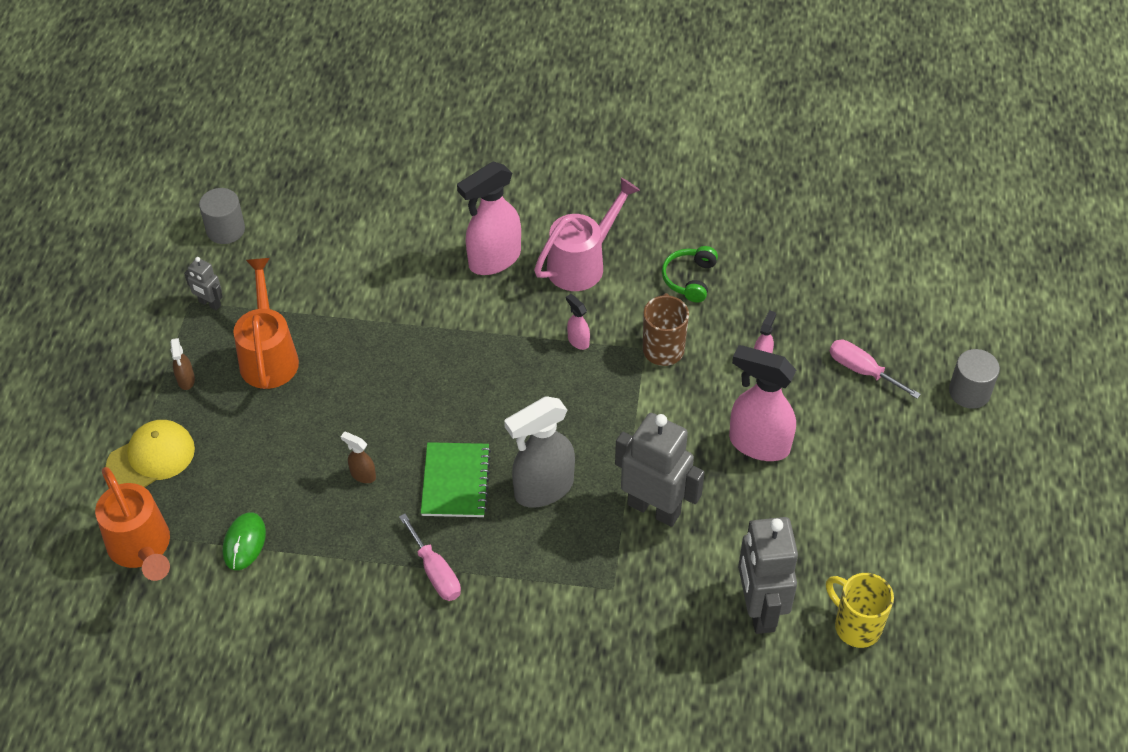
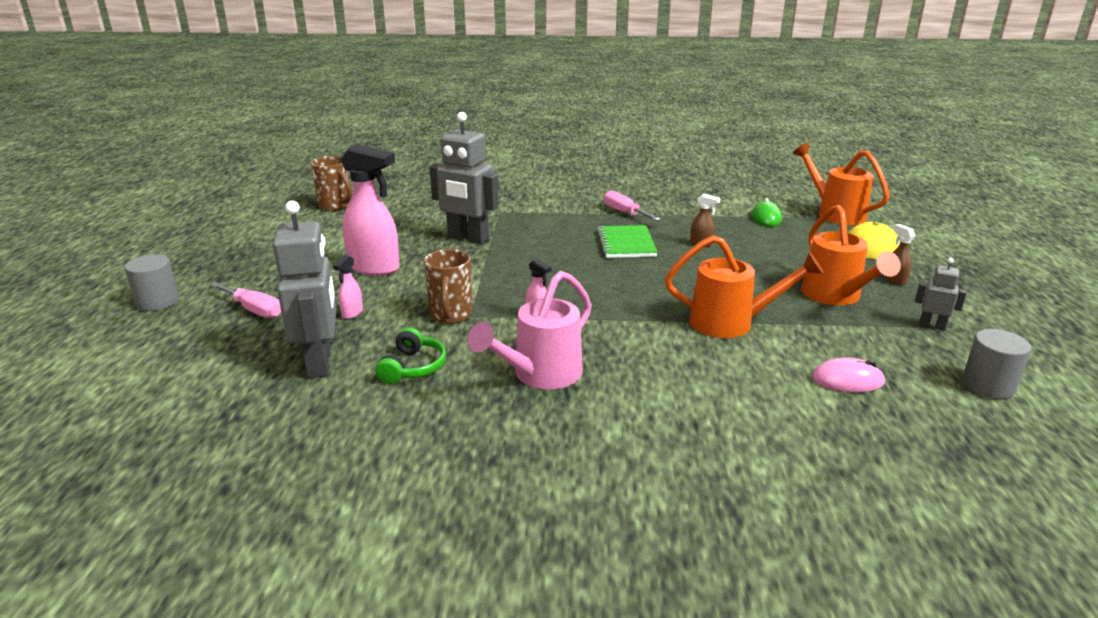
camera: 175 degrees right, 25 degrees down
(333, 242) = (847, 380): none -> pink mouse
(395, 320) = (730, 323): none -> orange watering can
(494, 260) = (646, 373): pink spray bottle -> none
(543, 489) = (556, 243): grey spray bottle -> none
(759, 609) = (399, 208): grey robot -> grey robot (320, 362)
(856, 626) = (335, 206): yellow mug -> brown mug

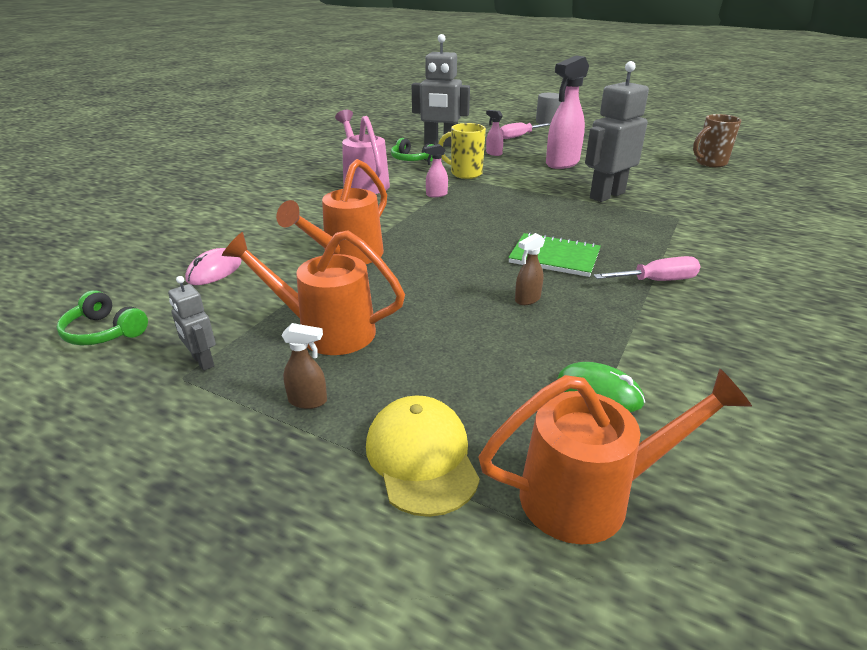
camera: 115 degrees right, 5 degrees up
(451, 316) = (465, 173): brown mug -> yellow mug
(932, 326) = (202, 361): grey robot -> grey robot turned 90 degrees clockwise
(988, 385) = (104, 332): grey cylinder -> green headphones

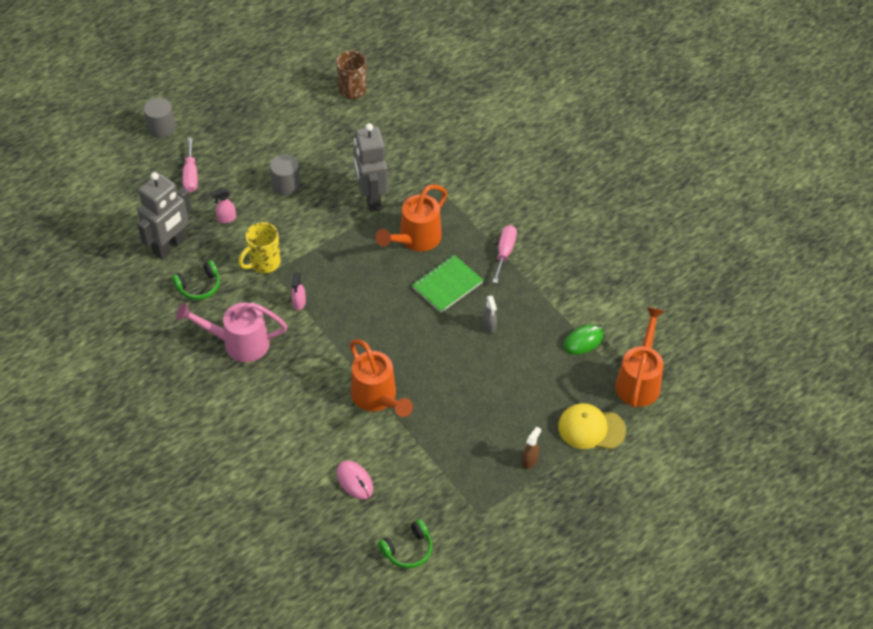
camera: 65 degrees left, 20 degrees up
(202, 361) = (469, 502): grey robot -> none
(326, 331) = (469, 436): orange watering can -> orange watering can (415, 239)
(527, 299) = (489, 326): brown spray bottle -> grey spray bottle
(562, 163) = (286, 185): pink spray bottle -> grey cylinder

